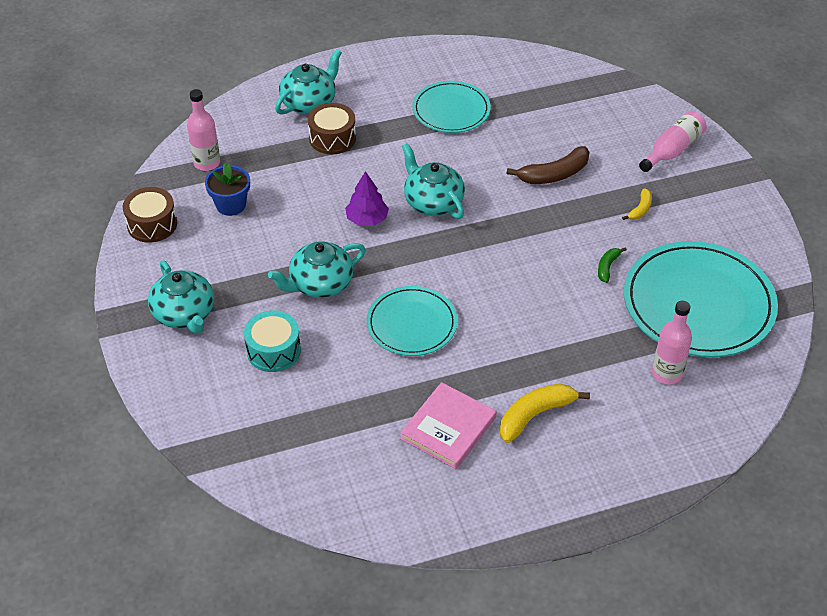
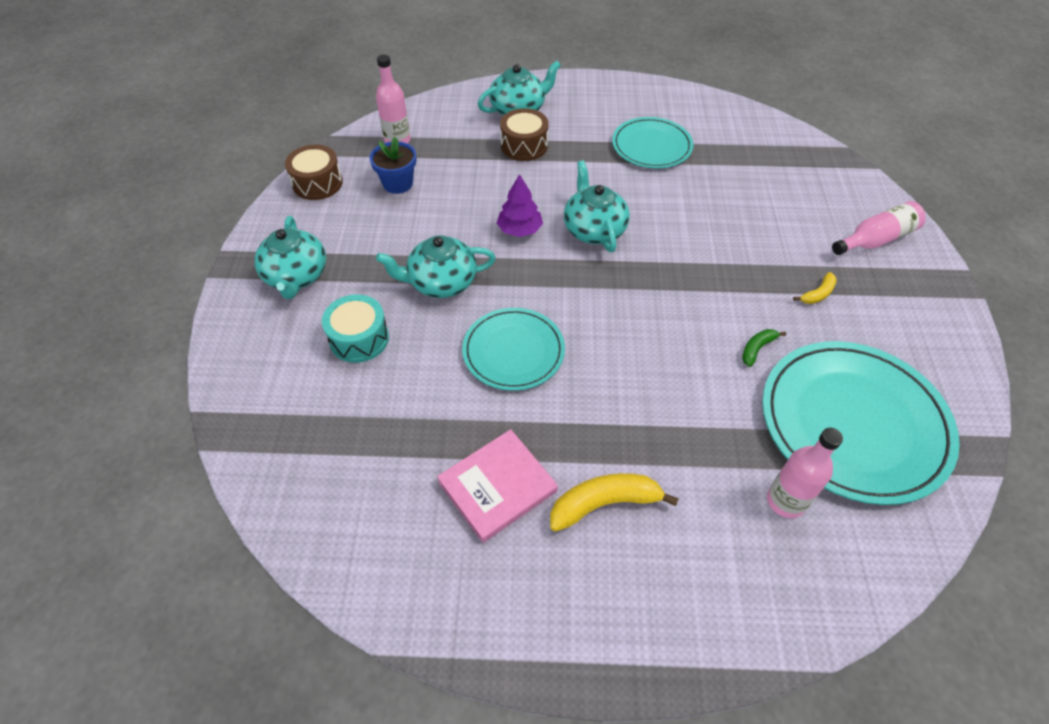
camera: 20 degrees right, 5 degrees up
(554, 174) = (733, 233): brown banana -> none

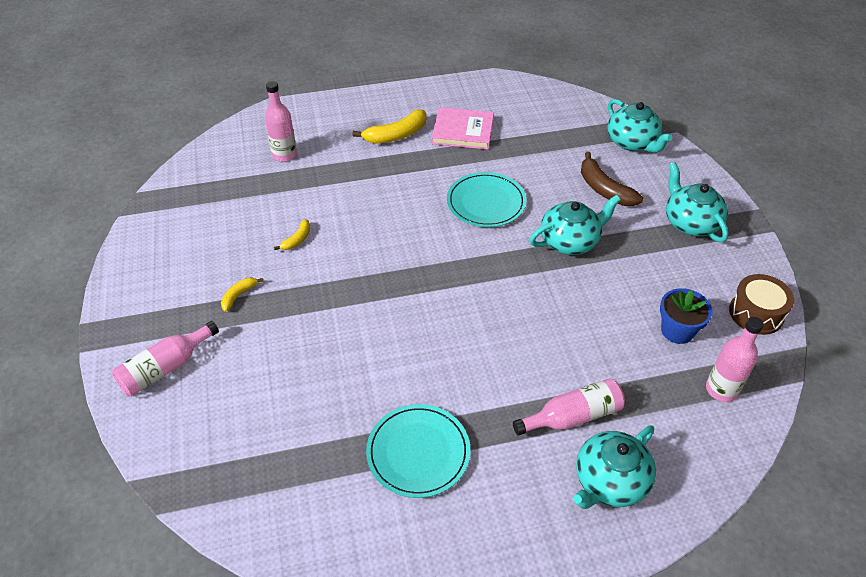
camera: 165 degrees right, 5 degrees down
(359, 338) = (604, 189): turquoise drum -> brown banana
(497, 487) = (463, 131): pink book -> pink book turned 60 degrees clockwise
(519, 230) = (527, 304): purple tree -> none
(524, 145) = (572, 416): brown drum -> pink bottle
(594, 229) = (456, 319): turquoise teapot -> turquoise teapot (632, 142)
(757, 348) = (297, 239): green banana -> yellow banana
(853, 423) = (230, 203): turquoise plate -> none

